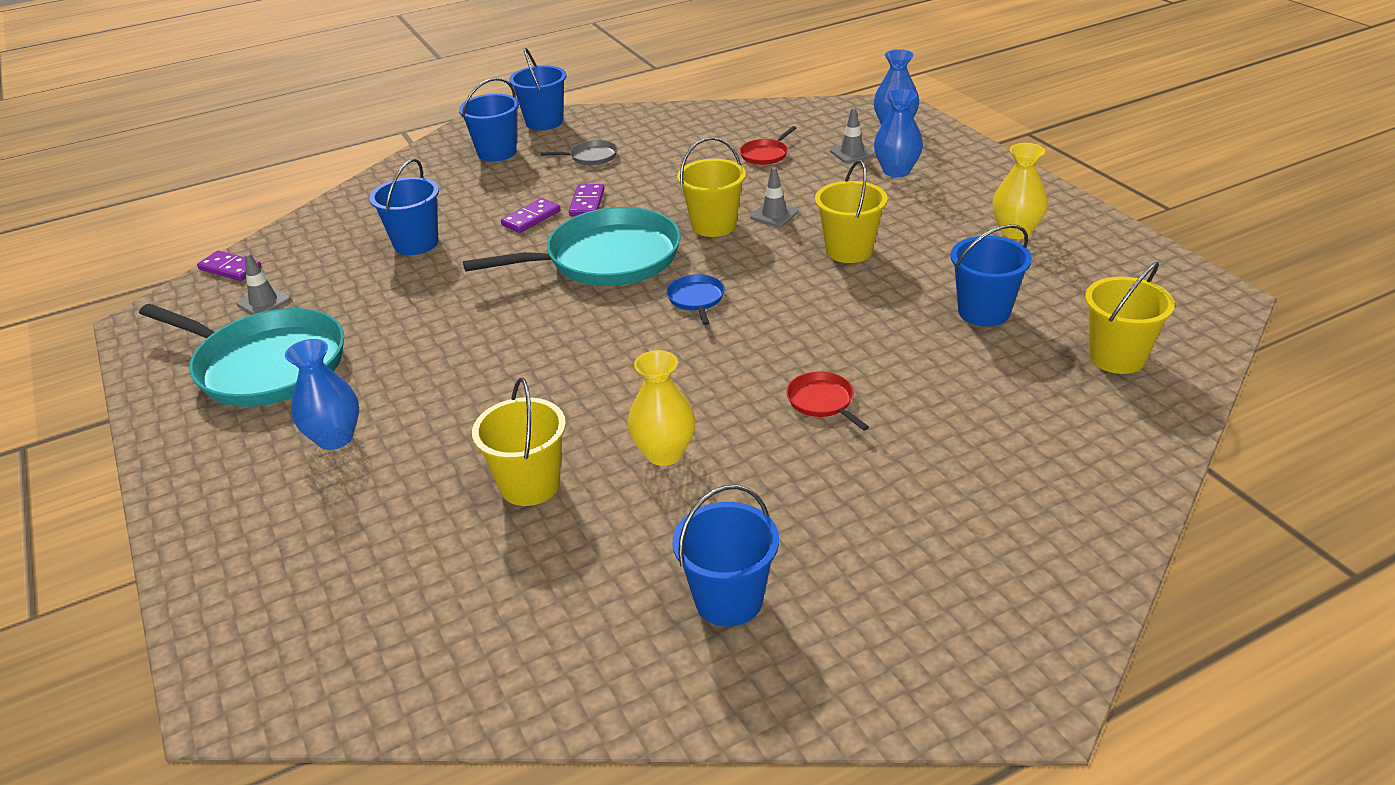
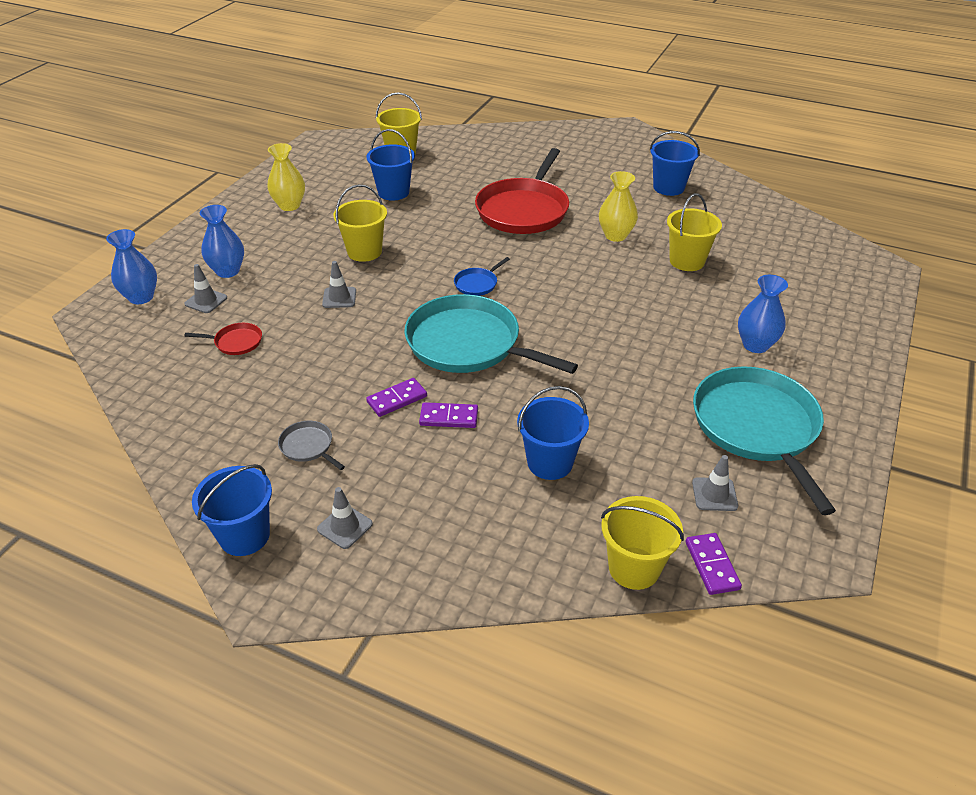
camera: 130 degrees left, 5 degrees up
(497, 152) = (345, 526): blue bucket -> grey traffic cone
(714, 225) = (378, 317): yellow bucket -> yellow bucket (634, 568)
(822, 401) = (524, 210): red pan -> red pan, size x2.42

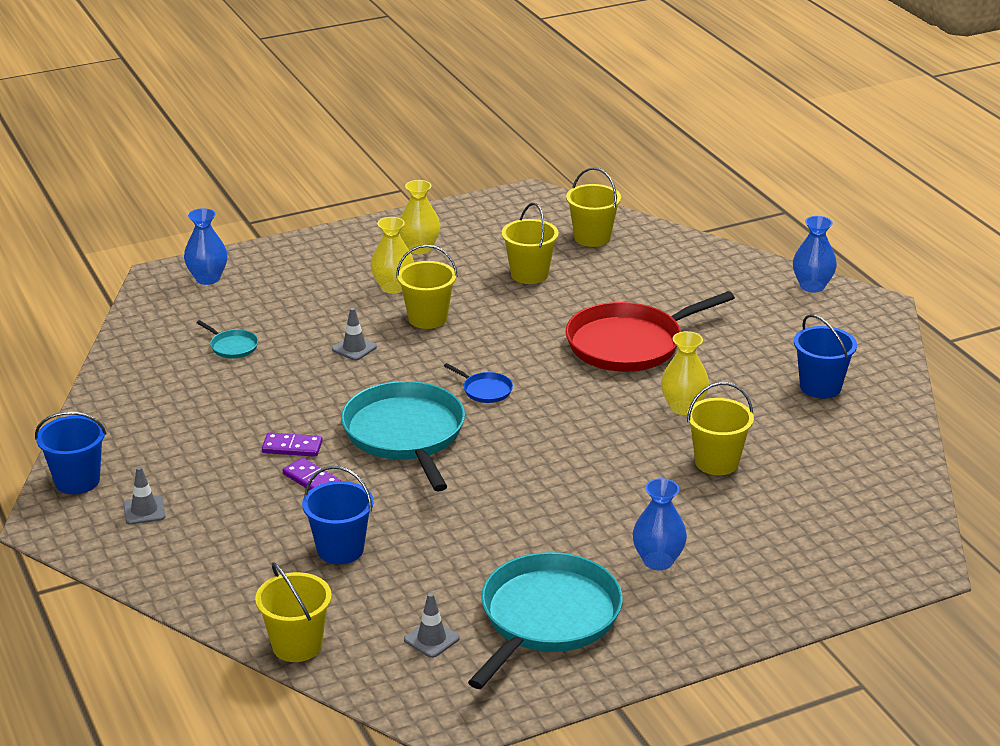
camera: 40 degrees right, 10 degrees down
(206, 301) = (250, 303): grey traffic cone -> none
(228, 271) = (296, 286): blue vase -> blue vase (812, 286)
(236, 342) = (232, 346): red pan -> turquoise pan
(307, 240) = (393, 287): none -> yellow vase
(308, 446) = (187, 447): grey pan -> none
(393, 192) = (529, 274): blue bucket -> yellow bucket
(477, 284) = (485, 390): blue pan -> blue pan turned 135 degrees counterclockwise
(712, 565) = (354, 677): purple domino -> none

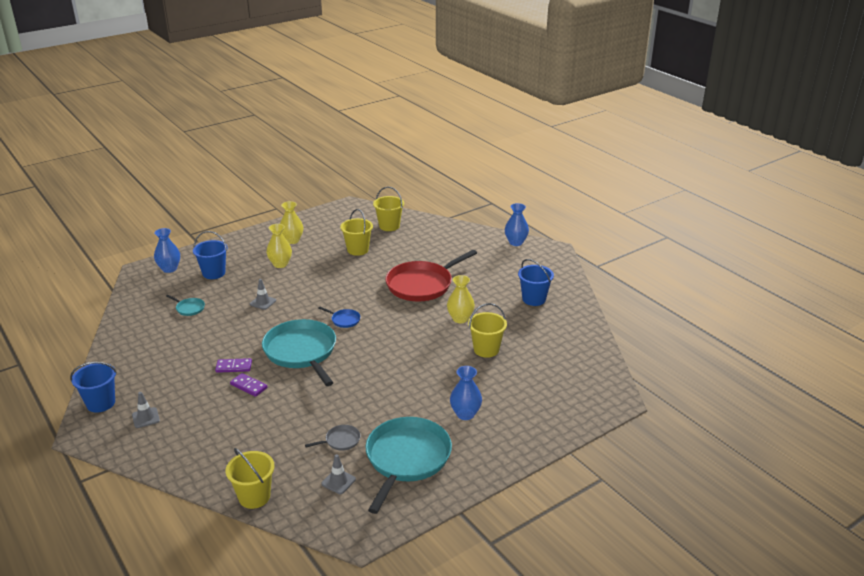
camera: 10 degrees left, 0 degrees up
(340, 549) = (272, 429): blue bucket -> blue bucket (214, 273)
(427, 318) = (303, 280): yellow bucket -> none
(446, 579) = (341, 440): none -> grey pan

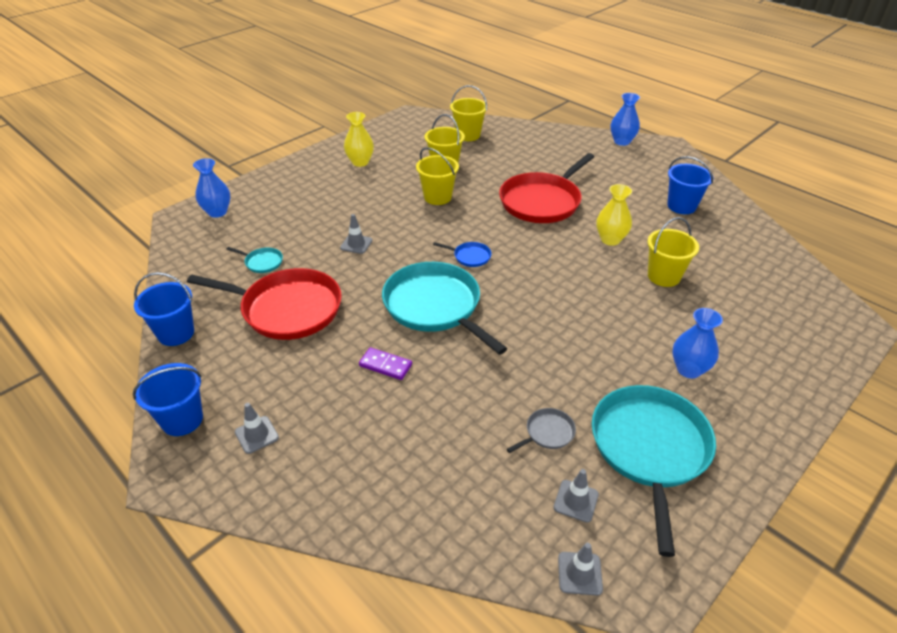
camera: 10 degrees left, 10 degrees up
(195, 342) = (287, 309): none -> red pan
(214, 273) = (277, 212): blue bucket -> blue bucket (176, 333)
(234, 367) = (353, 339): purple domino -> none
(254, 497) = (467, 547): yellow bucket -> yellow bucket (437, 197)
(280, 264) = (358, 193): yellow vase -> none
(319, 520) = (579, 573): none -> grey traffic cone

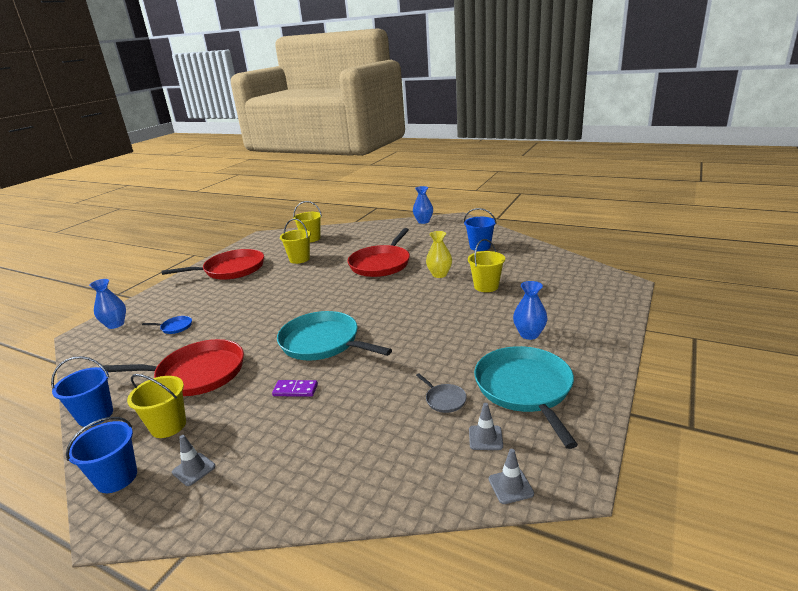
camera: 15 degrees left, 15 degrees down
(262, 262) = (165, 348): turquoise pan -> none
(356, 244) = (244, 319): grey traffic cone -> none
(360, 162) = (231, 269): yellow vase -> red pan
(437, 197) = (300, 277): yellow bucket -> yellow bucket (168, 426)
(470, 256) = (339, 306): blue pan -> blue pan (175, 327)
(547, 433) = (444, 400): grey pan -> grey pan turned 105 degrees clockwise

